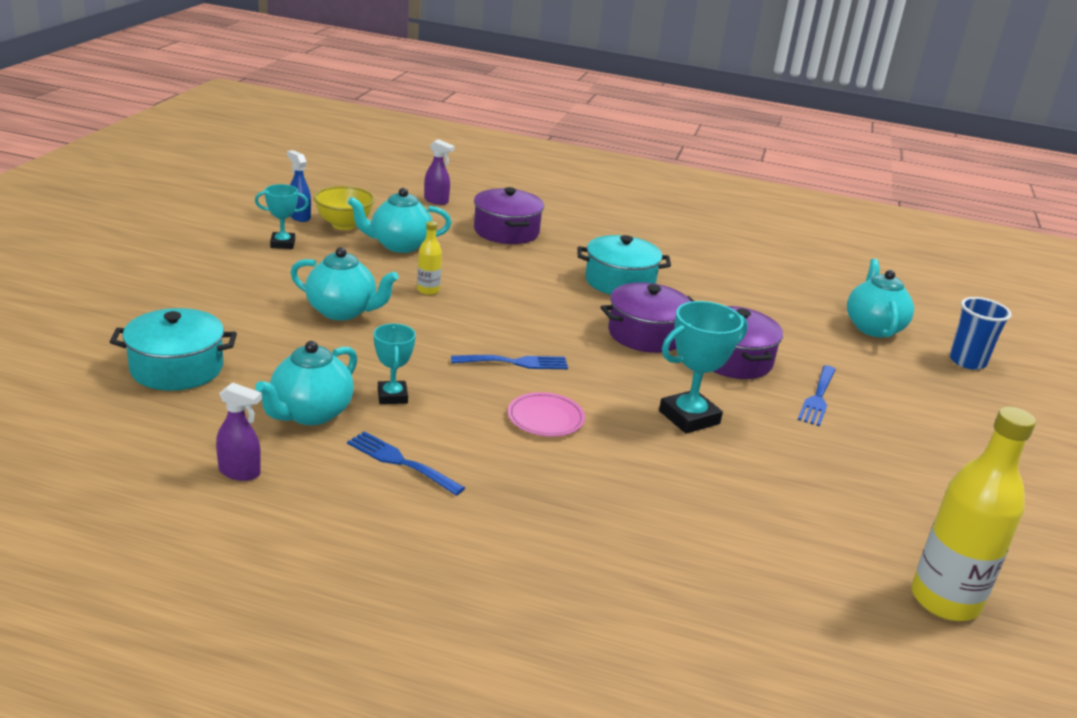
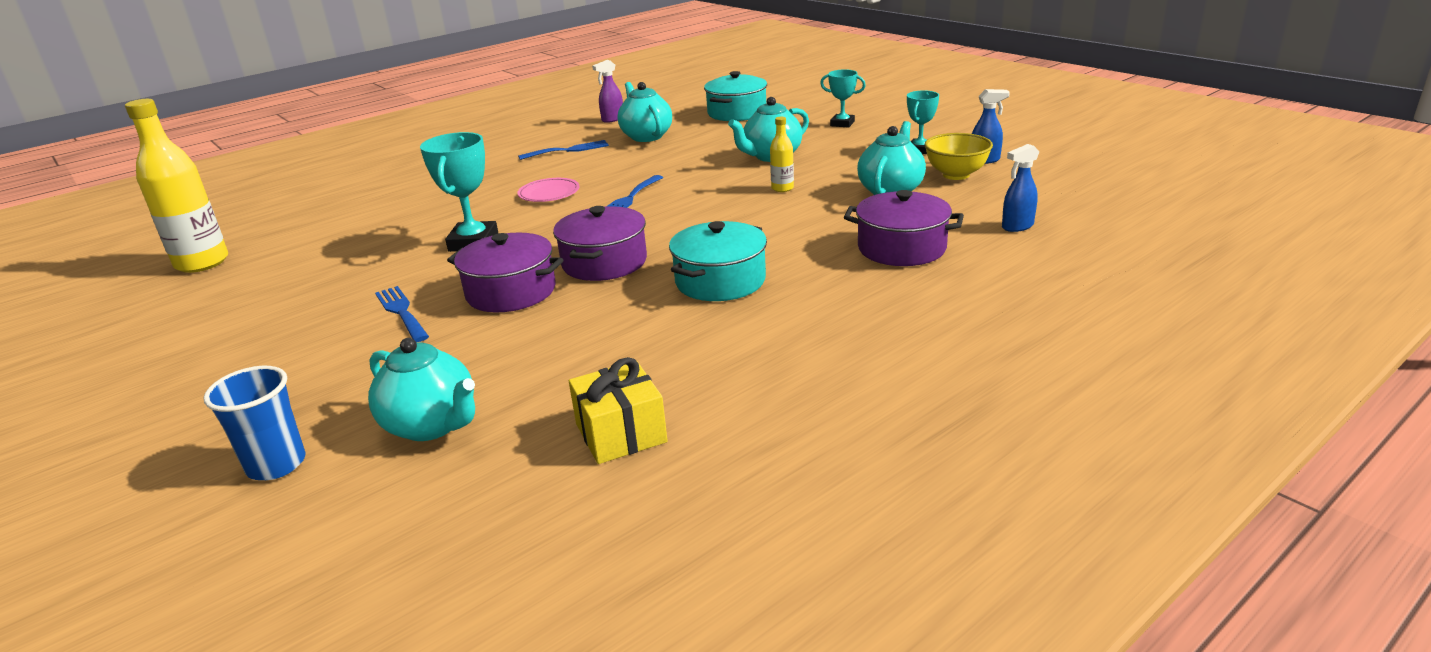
camera: 130 degrees right, 0 degrees up
(392, 396) = (637, 157): turquoise trophy -> turquoise trophy (842, 124)
(436, 201) = (1017, 226): purple spray bottle -> blue spray bottle
(795, 273) = (621, 433): none -> yellow gift

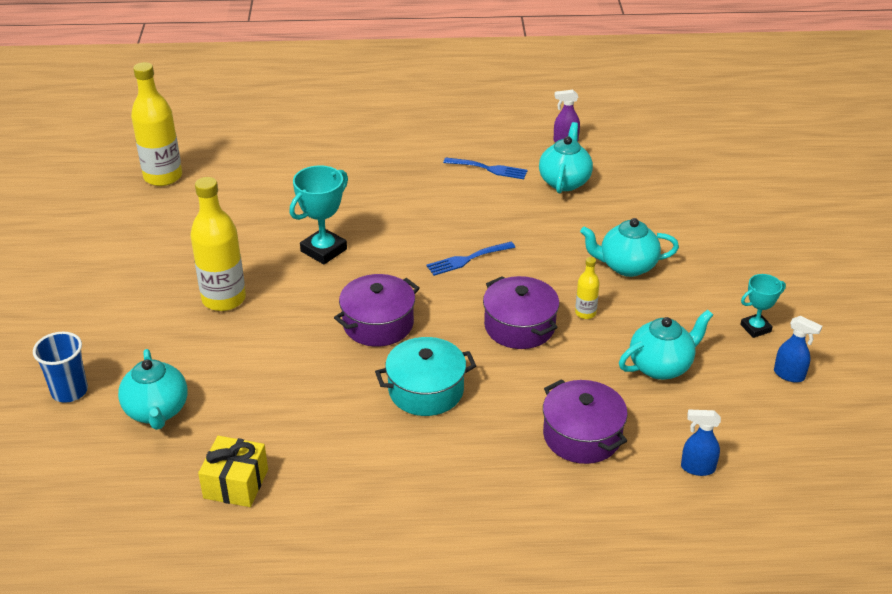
camera: 35 degrees right, 10 degrees up
(401, 312) = (224, 299): blue fork -> yellow bottle
(511, 292) = (297, 319): purple pot -> purple pot (519, 326)
(549, 193) = (421, 220): pink plate -> none
(737, 113) = (672, 186): turquoise pot -> none
(842, 124) = (739, 253): turquoise trophy -> none
(956, 175) = (738, 379): yellow bowl -> none

